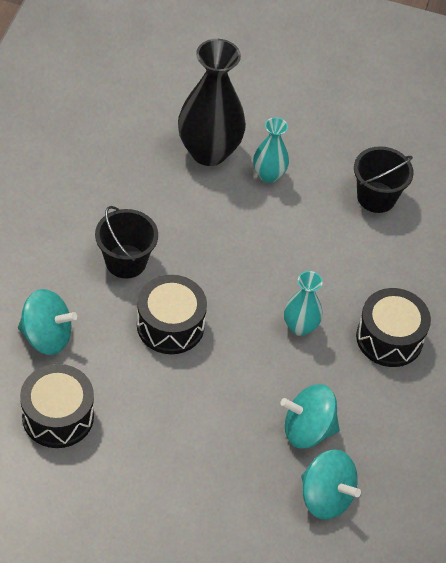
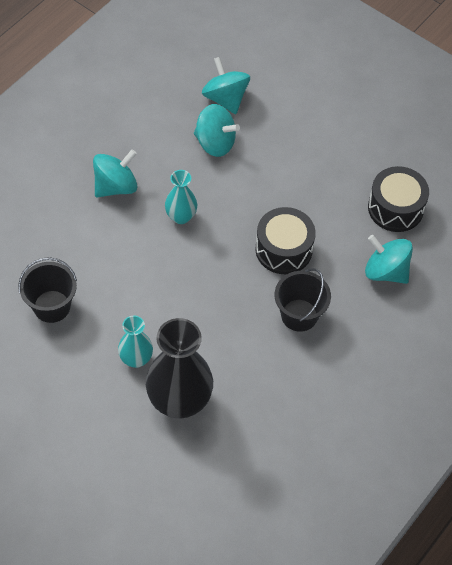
camera: 155 degrees left, 5 degrees up
(389, 338) = (115, 186): black drum -> turquoise spinning top

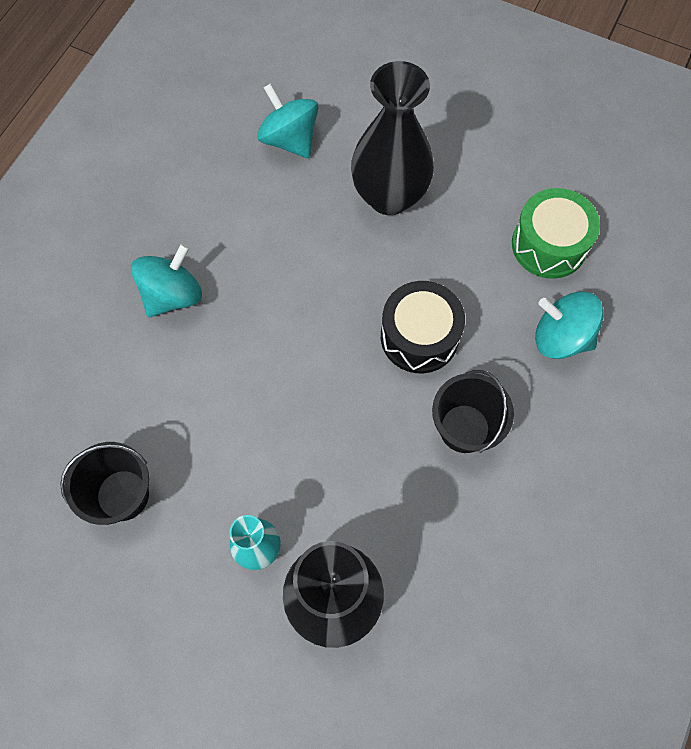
camera: 10 degrees left, 10 degrees up
(181, 216) = (270, 319): turquoise vase -> none
(215, 143) = (291, 204): turquoise spinning top -> none
(288, 152) = (389, 196): none -> black vase
(395, 208) = (549, 245): black drum -> green drum

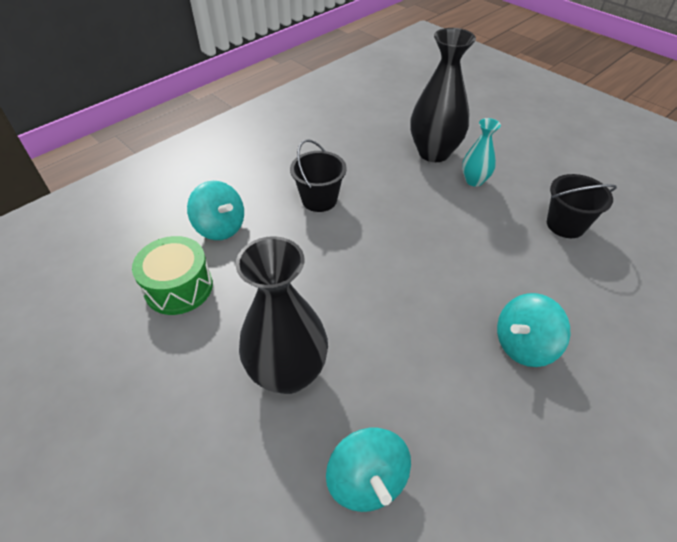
camera: 160 degrees left, 20 degrees down
(419, 336) = (321, 255): black drum -> none

